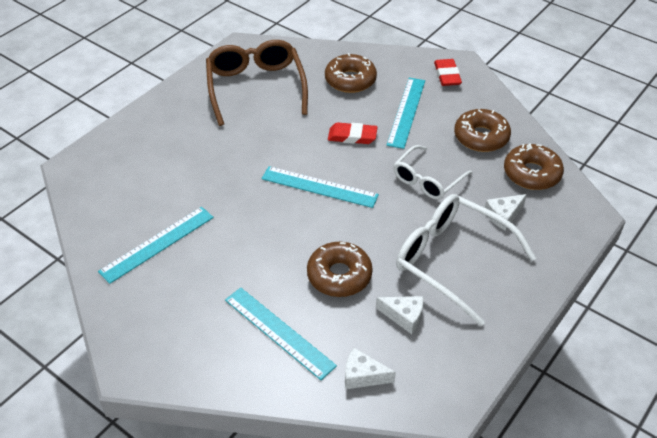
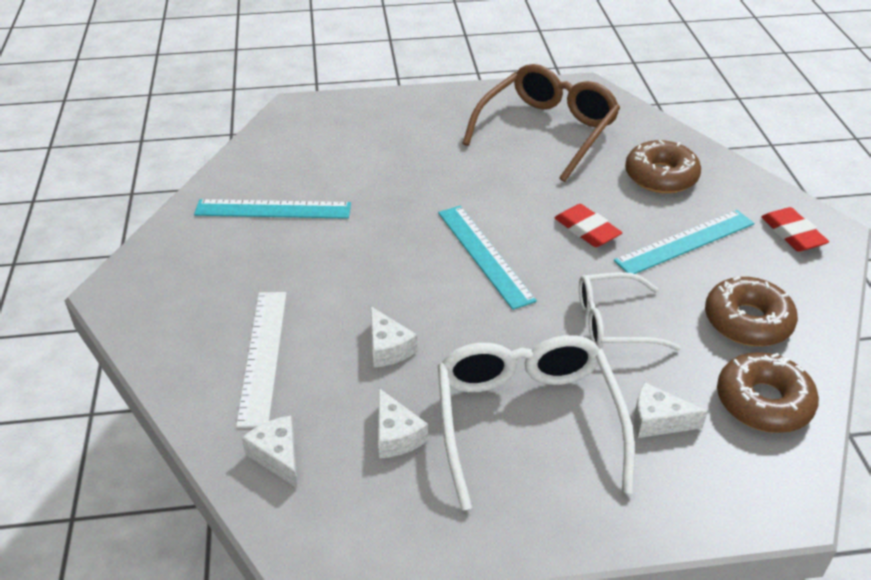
camera: 45 degrees right, 5 degrees down
(279, 332) = (263, 355): turquoise ruler -> white ruler
(339, 275) = (388, 348): brown donut -> white cheese
(447, 75) = (792, 234): red eraser -> red eraser turned 60 degrees counterclockwise

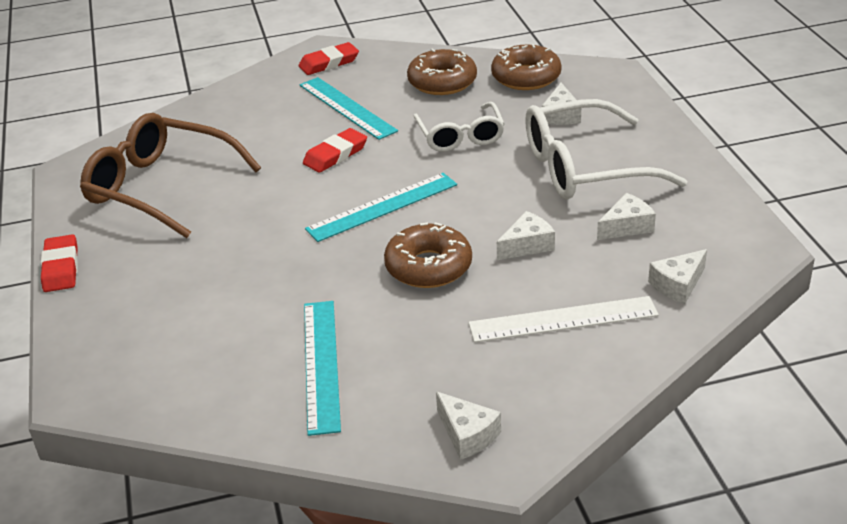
camera: 95 degrees left, 5 degrees down
(153, 278) = (467, 435): none -> white cheese
(444, 92) = (61, 268): none -> red eraser
(661, 176) = (247, 121): brown donut -> brown donut (428, 267)

